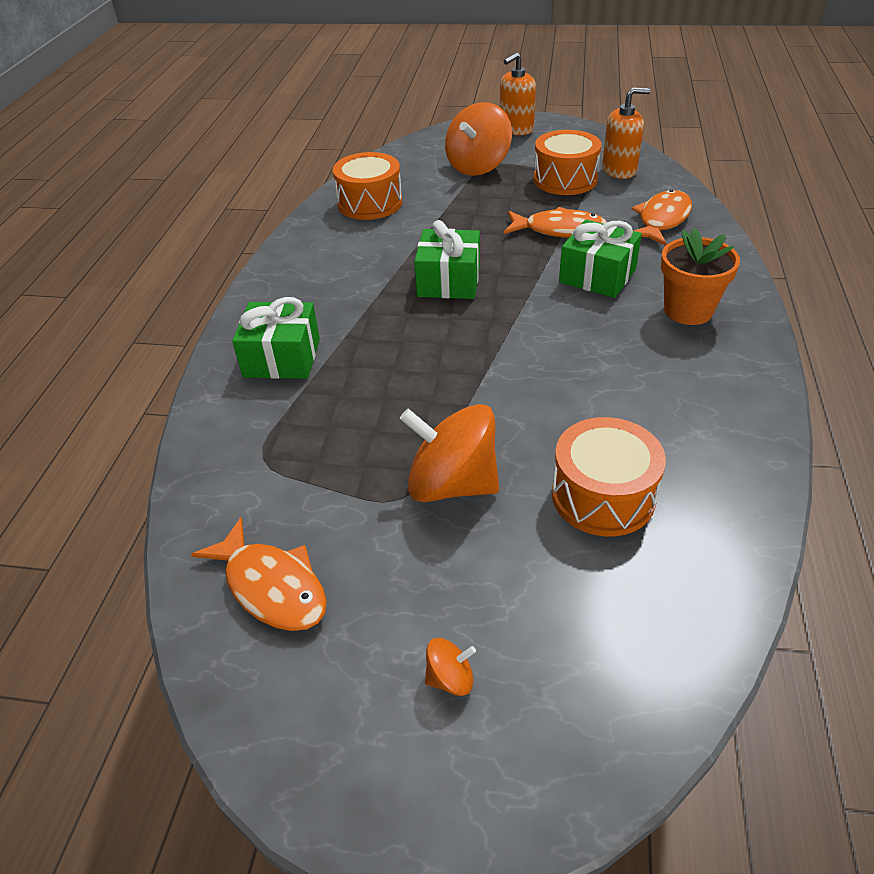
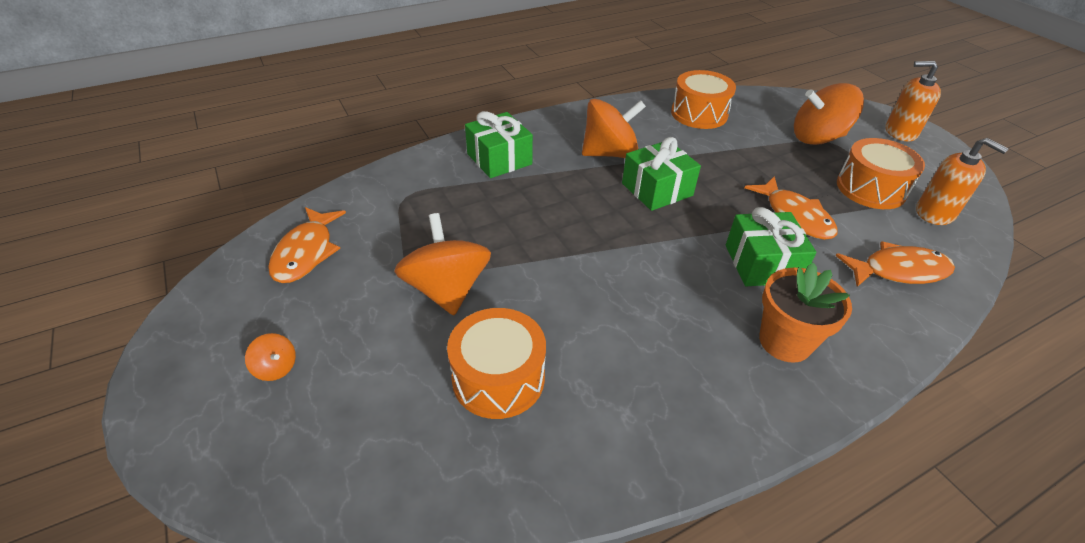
camera: 50 degrees right, 0 degrees up
(363, 282) = (610, 153): none -> orange spinning top

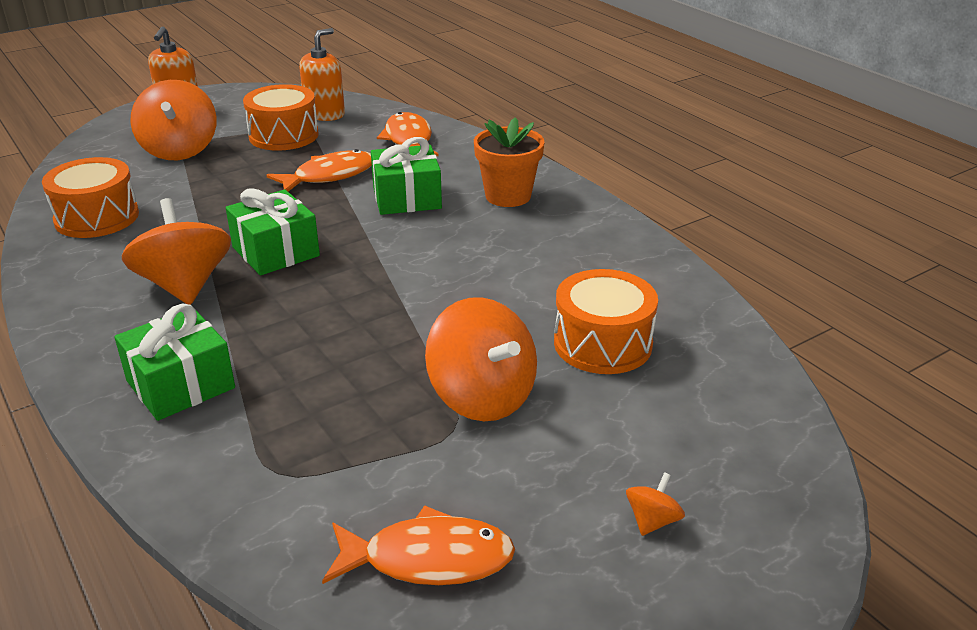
camera: 95 degrees left, 10 degrees down
(447, 289) = (482, 397): orange spinning top -> orange spinning top turned 105 degrees counterclockwise

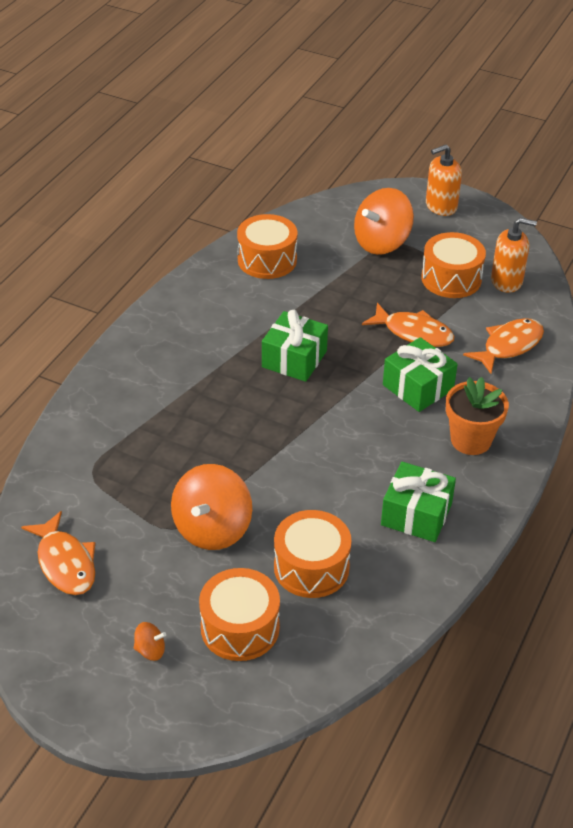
camera: 60 degrees right, 10 degrees up
(180, 384) = (135, 394): green gift -> green gift (416, 514)
(185, 285) = (226, 341): orange spinning top -> none
(661, 427) = (240, 627): none -> orange drum

